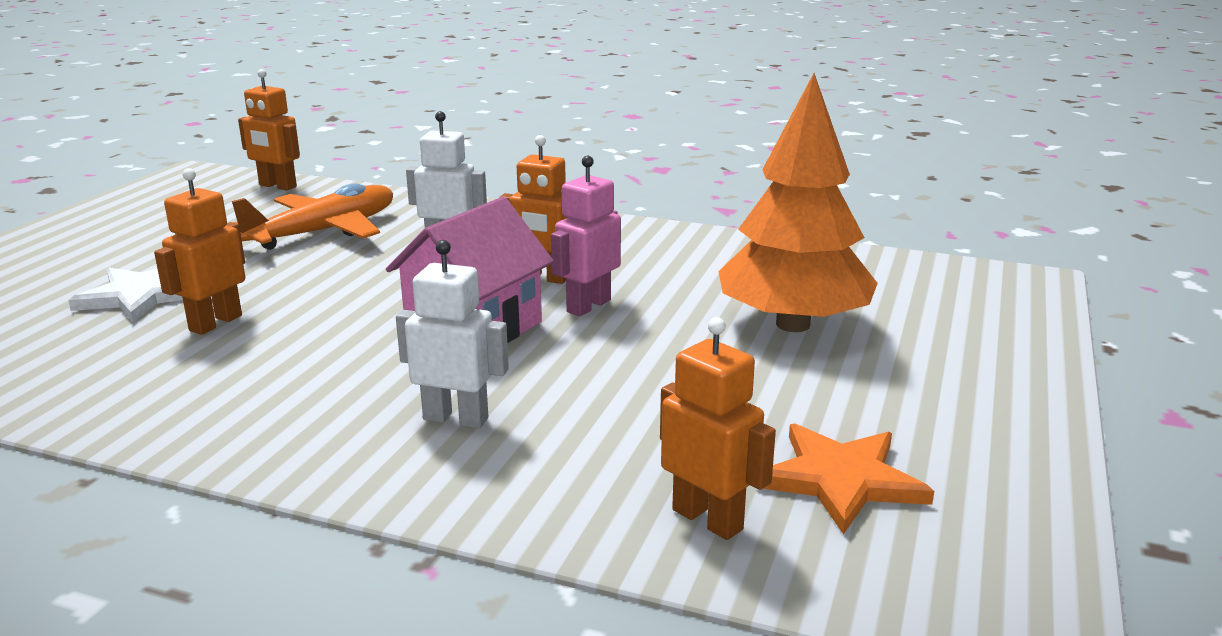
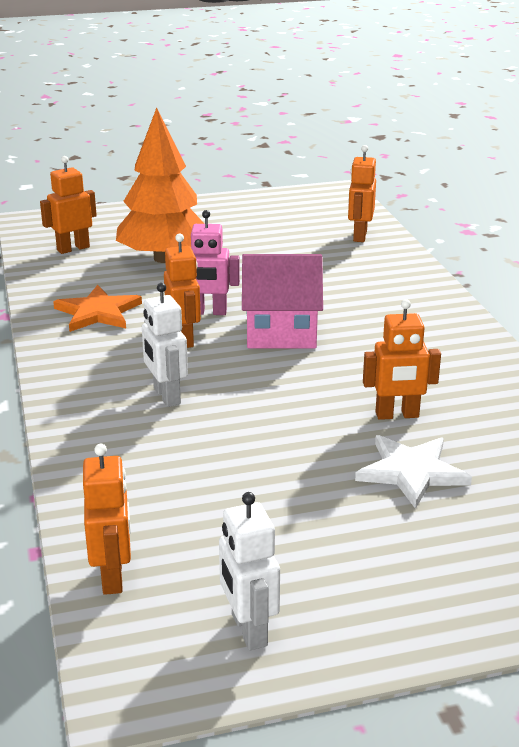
camera: 125 degrees left, 5 degrees up
(323, 232) = (204, 467): orange plane -> none
(456, 418) = (372, 299): white robot -> white robot (248, 630)
(841, 479) = (299, 223): orange star -> orange star (98, 312)
(889, 283) = (73, 248): none -> orange robot

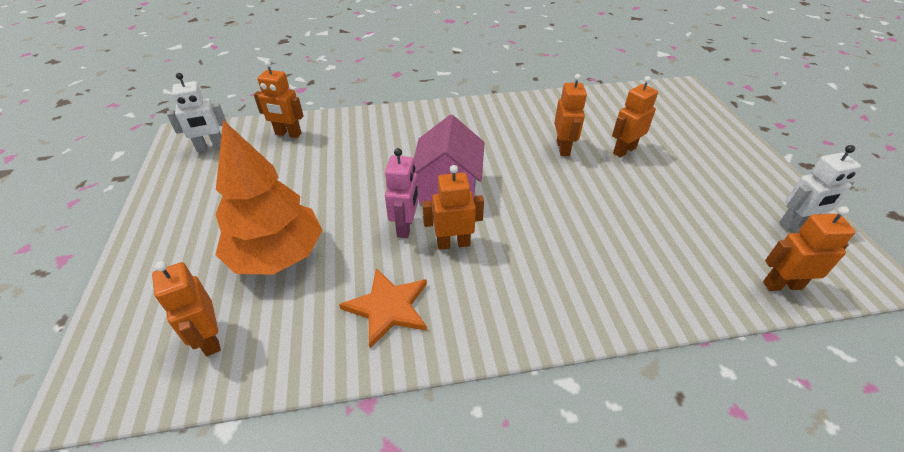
camera: 85 degrees left, 15 degrees up
(166, 396) = (548, 256): white robot -> white robot (210, 147)
(411, 472) = (624, 150): white star -> orange robot

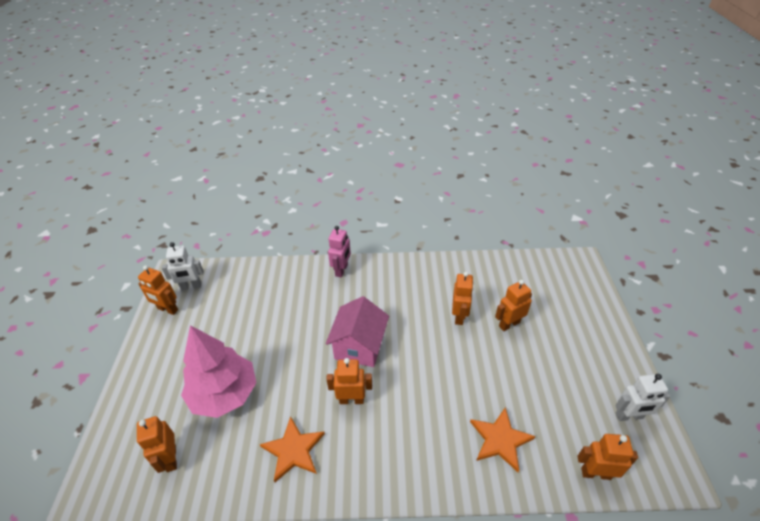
camera: 10 degrees right, 0 degrees up
(277, 255) = (225, 394): orange tree -> pink tree
(288, 134) = (249, 279): orange robot -> orange robot (167, 309)
(405, 227) = (320, 380): pink robot -> pink robot (341, 270)
(655, 264) = (500, 439): none -> orange star

